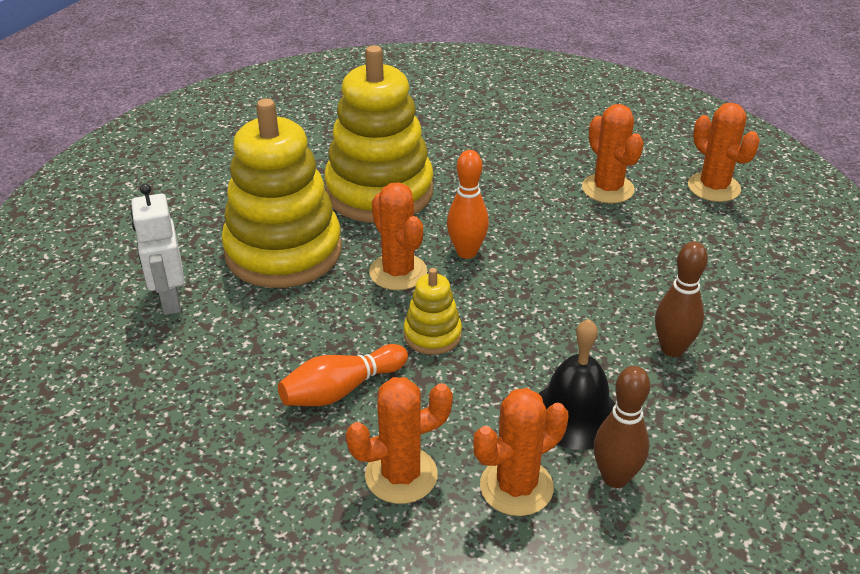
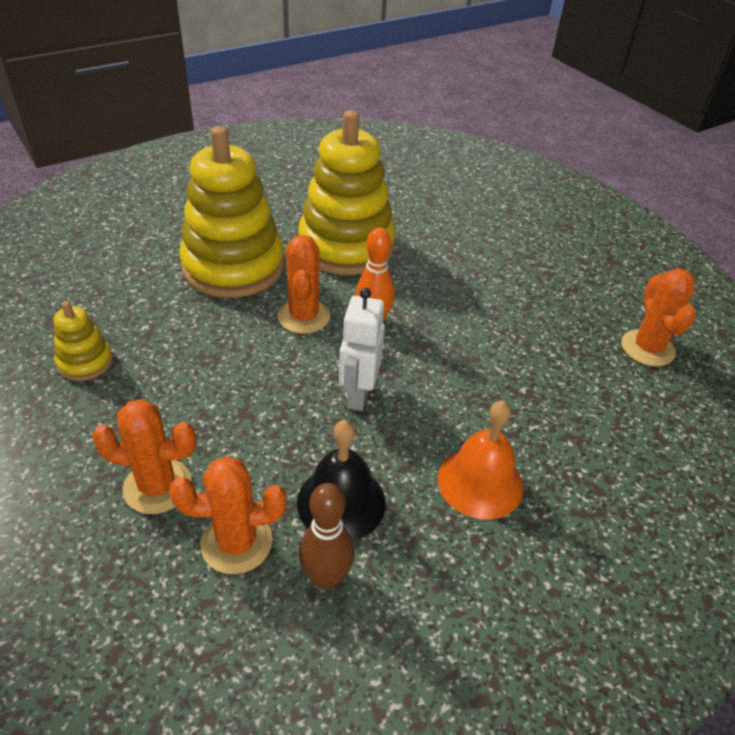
camera: 25 degrees right, 5 degrees up
(169, 300) = (123, 273): white robot -> white robot (358, 394)
(341, 390) = (177, 394): orange bowling pin -> none
(432, 335) = (285, 379): yellow stacking toy -> yellow stacking toy (85, 362)
(608, 189) = (543, 313): orange cactus -> none
(672, 349) = (480, 482): brown bowling pin -> orange bell

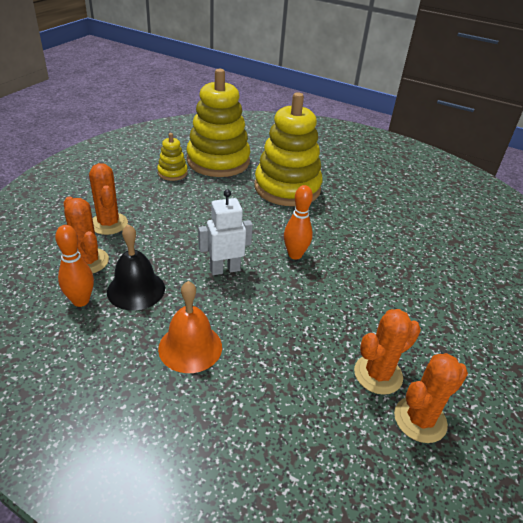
camera: 60 degrees right, 5 degrees down
(304, 316) = (271, 226): orange cactus -> orange cactus (378, 374)
(326, 577) = (81, 301): brown bowling pin -> orange bowling pin
(346, 246) = (355, 221): yellow stacking toy -> yellow stacking toy (218, 161)

